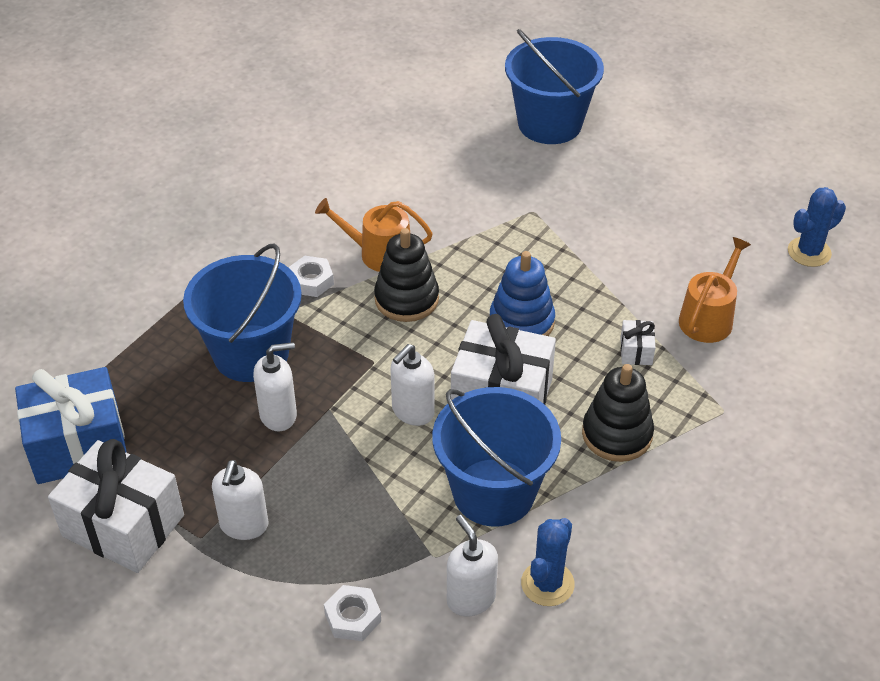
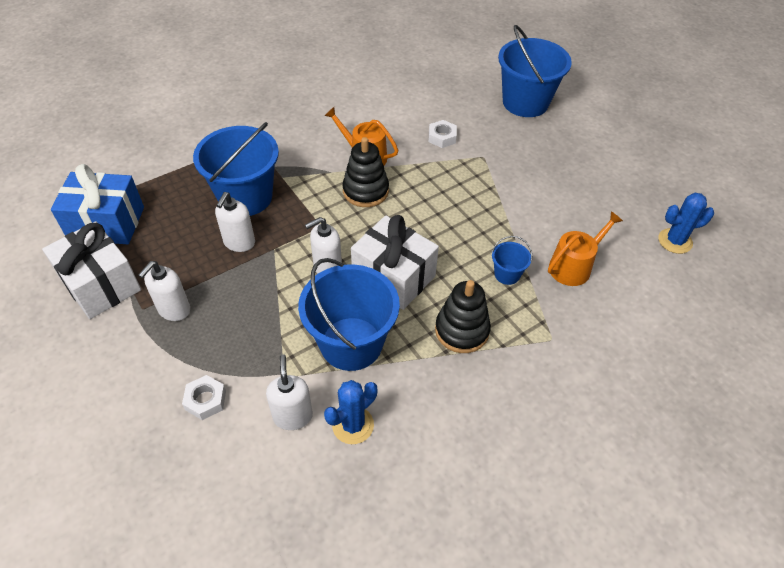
camera: 20 degrees right, 5 degrees up
(278, 415) = (239, 243): white soap dispenser -> white soap dispenser turned 105 degrees clockwise
(311, 281) = (310, 162): white nut -> white nut (442, 137)
(521, 322) = (435, 229): blue stacking toy -> none
(636, 351) = (507, 274): white gift -> blue bucket

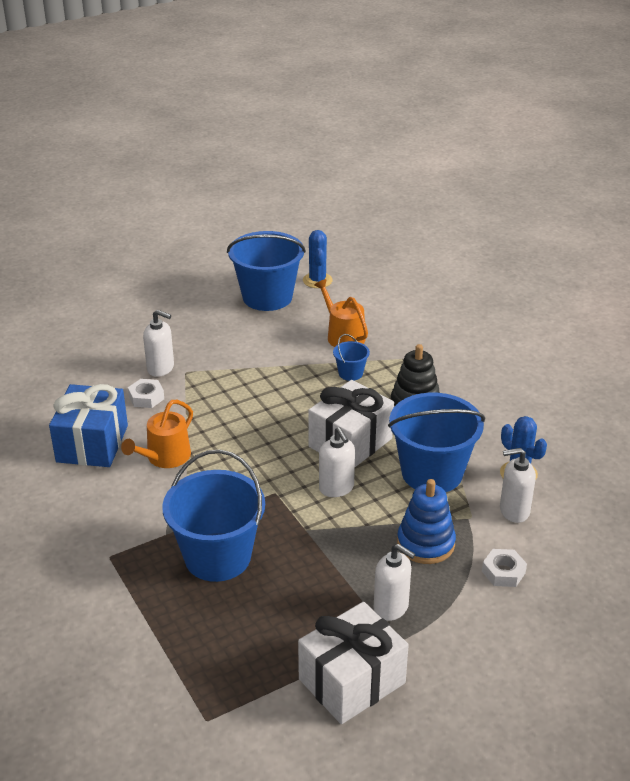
camera: 85 degrees left, 15 degrees down
(107, 223) = (246, 691): blue gift -> blue gift (92, 443)
(239, 243) = (293, 559): white soap dispenser -> white soap dispenser (161, 368)
(250, 336) = (425, 543): none -> blue stacking toy
(365, 191) = (224, 458): black stacking toy -> none
(525, 102) = (103, 335): blue bucket -> blue bucket (267, 297)

